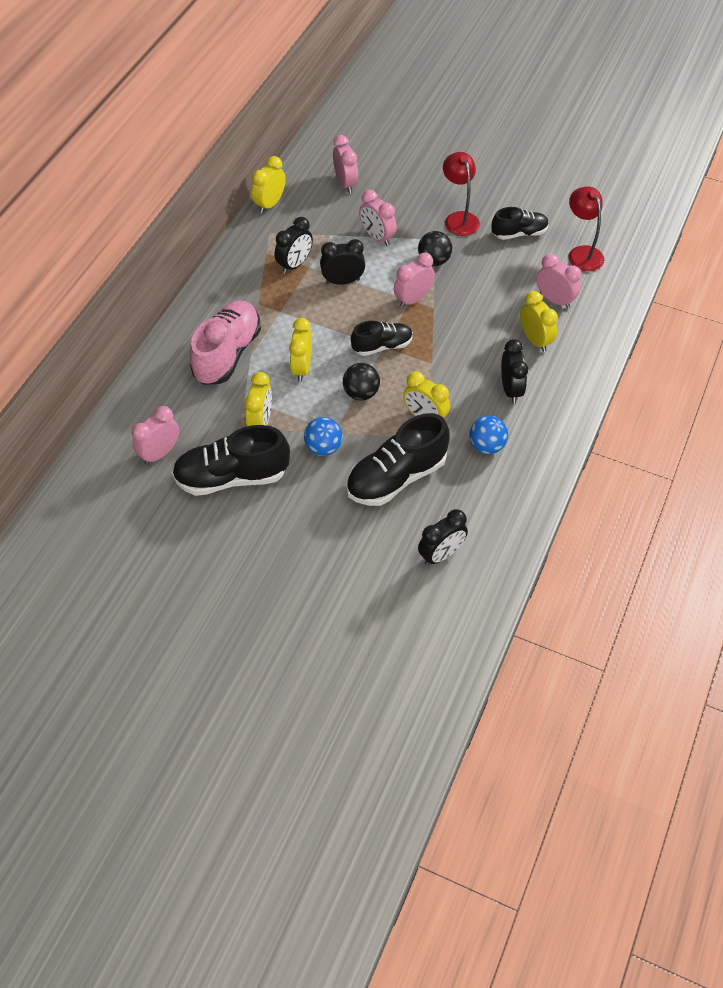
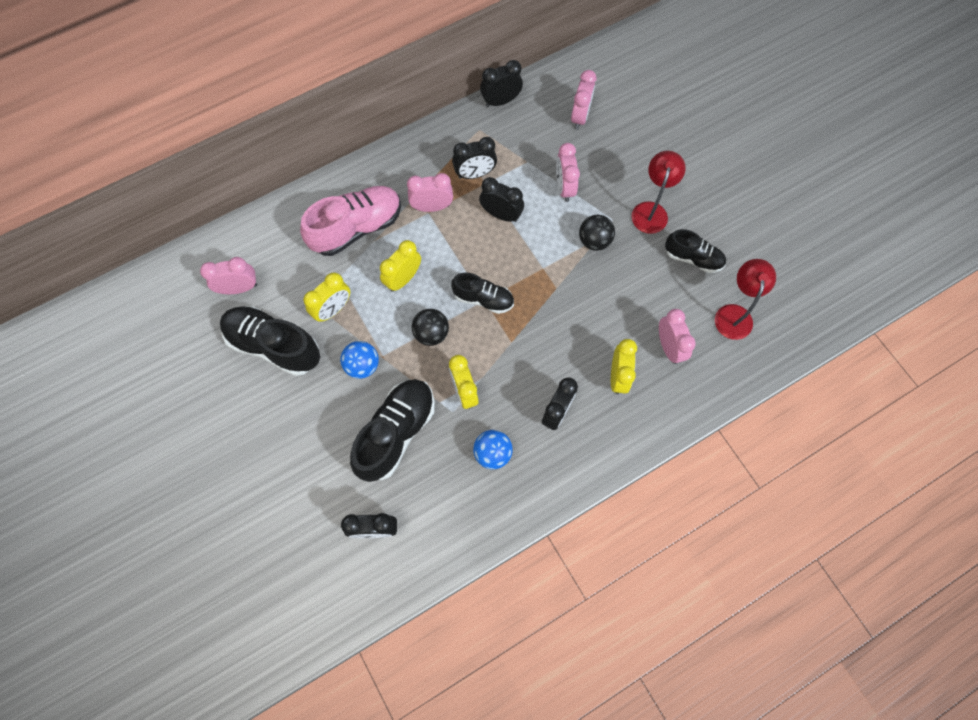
camera: 35 degrees right, 15 degrees up
(270, 204) = (501, 101): yellow clock -> black clock
(396, 477) = (396, 432): black shoe -> black shoe turned 120 degrees clockwise
(413, 299) = (545, 269): pink clock -> pink clock (432, 207)

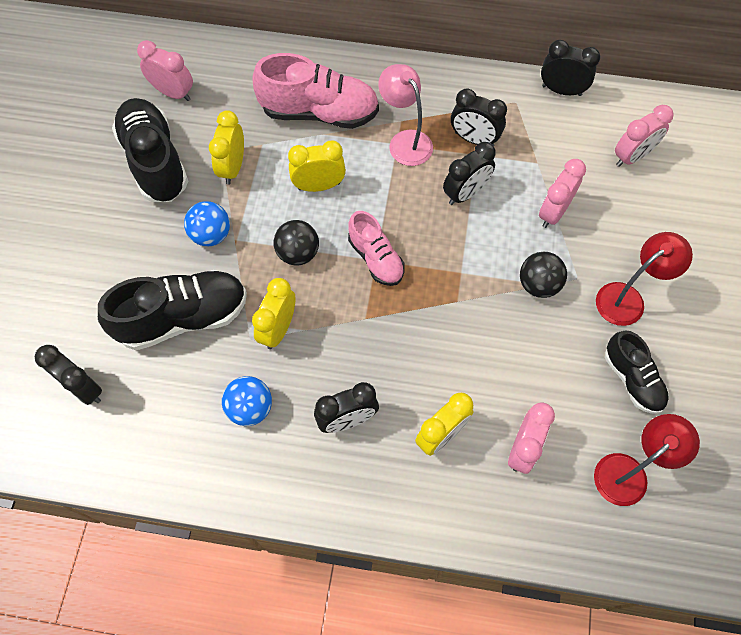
camera: 40 degrees right, 5 degrees down
(333, 309) = (232, 167): yellow clock -> yellow clock turned 105 degrees clockwise
(432, 207) = (405, 141): pink clock -> pink lamp
(483, 299) = (376, 258): black shoe -> pink shoe
(501, 214) = (465, 193): black clock -> black clock turned 75 degrees clockwise

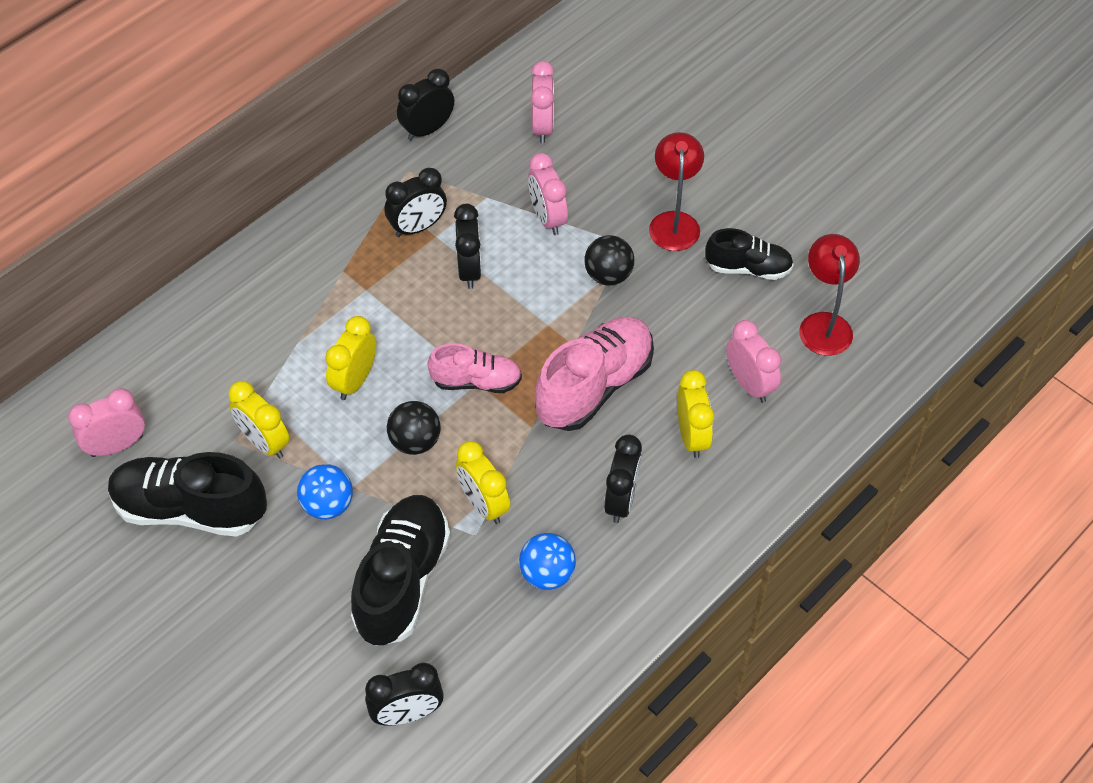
camera: 55 degrees left, 10 degrees down
(319, 112) = (269, 330): pink shoe -> pink shoe (594, 386)
(405, 141) = (369, 281): pink lamp -> none

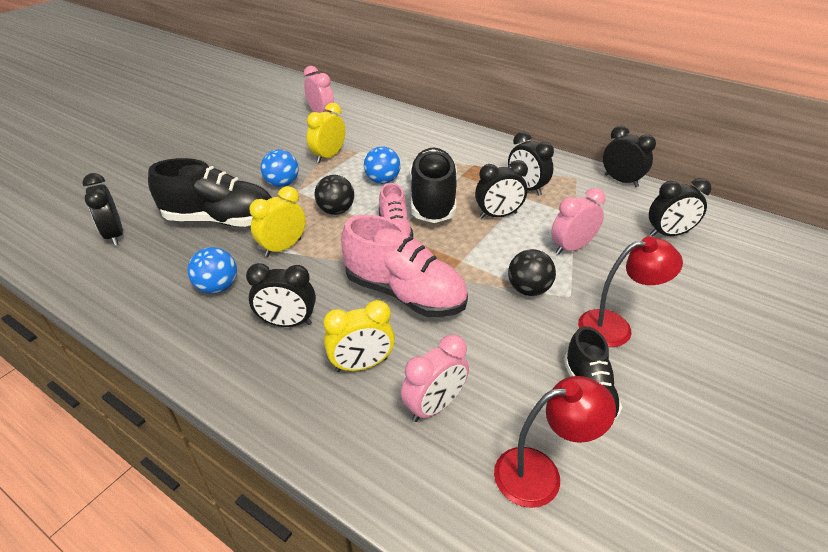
camera: 80 degrees right, 15 degrees down
(190, 509) = (279, 140): black shoe -> black shoe (432, 200)
(354, 381) = (382, 181): yellow clock -> blue ball
(543, 127) = (668, 234): pink clock -> black clock

